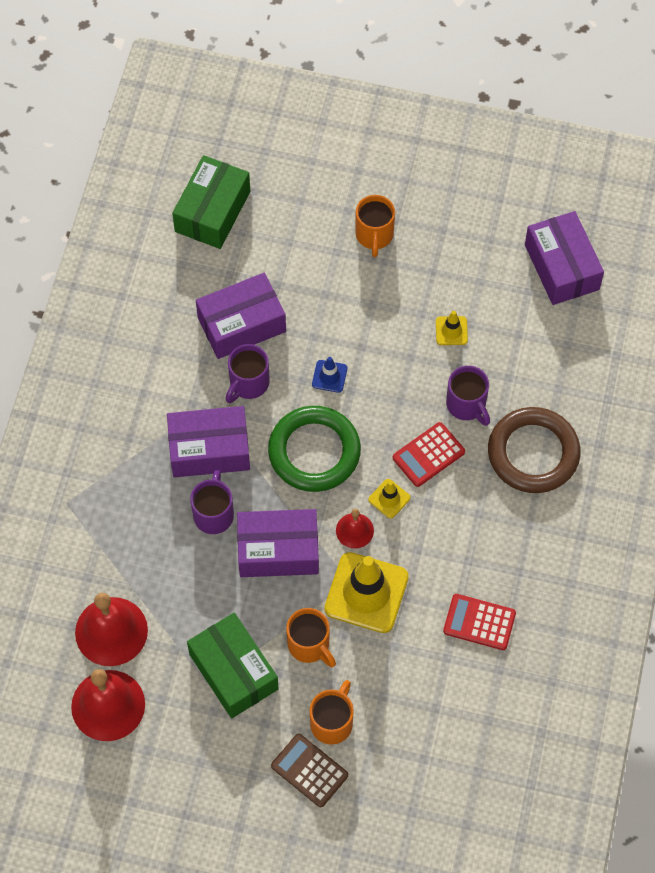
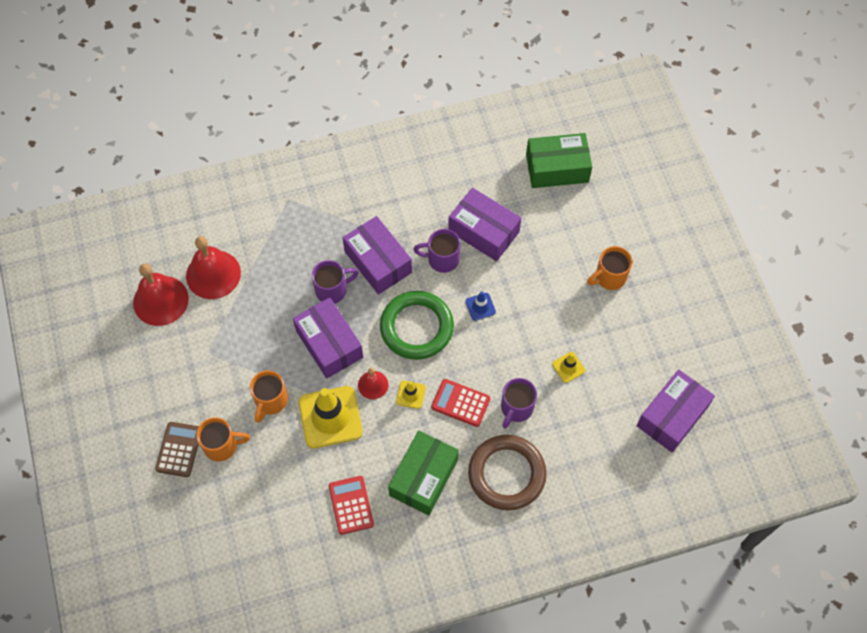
camera: 60 degrees right, 0 degrees up
(233, 671) = (225, 363): green box -> green box (424, 477)

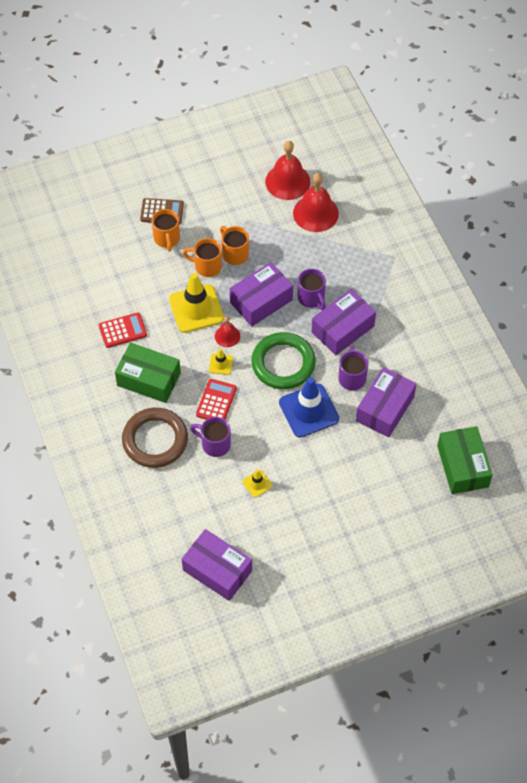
camera: 85 degrees right, 5 degrees down
(480, 306) = (309, 410): blue traffic cone -> blue traffic cone, size x2.15
(609, 277) = (351, 515): orange mug -> orange mug (234, 254)

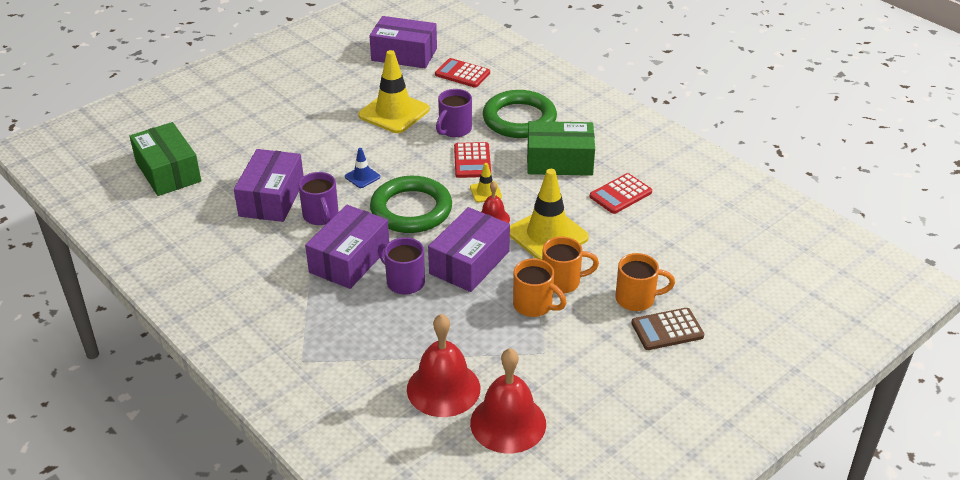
camera: 160 degrees right, 20 degrees down
(155, 440) = (519, 119): brown ring -> green ring
(167, 239) = (636, 299): orange mug -> orange mug turned 120 degrees clockwise
(175, 520) = (462, 74): none -> red calculator
(215, 444) = (454, 130): purple mug -> purple mug turned 120 degrees clockwise
(257, 483) = (394, 112): yellow traffic cone -> yellow traffic cone, size x2.15
(309, 410) = (362, 177): blue traffic cone -> blue traffic cone, size x0.46

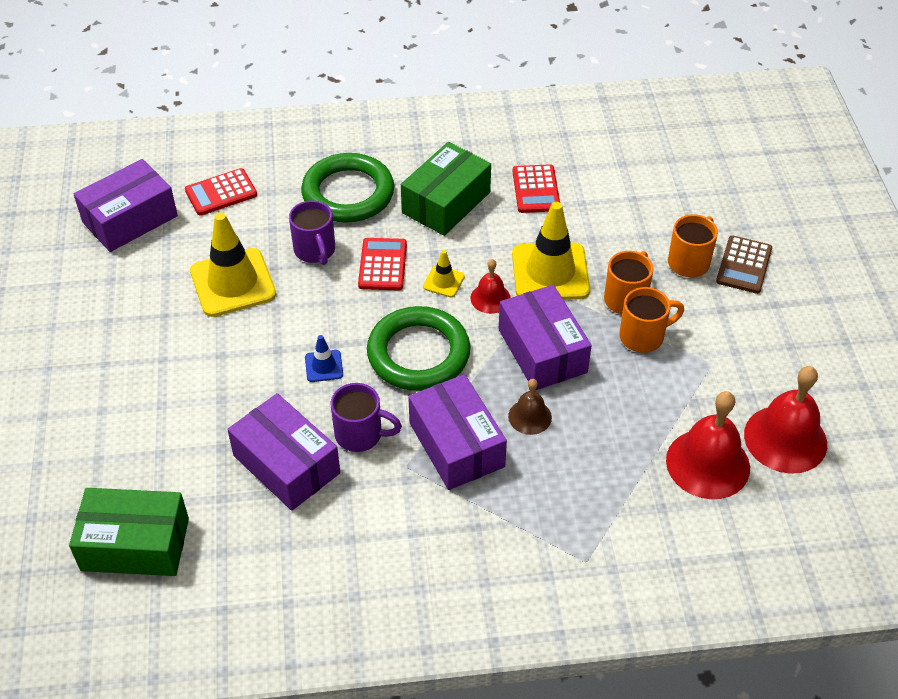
camera: 55 degrees left, 10 degrees up
(404, 282) = (530, 416): purple mug -> brown bell
(472, 161) = (382, 265): red calculator -> red calculator turned 120 degrees counterclockwise

